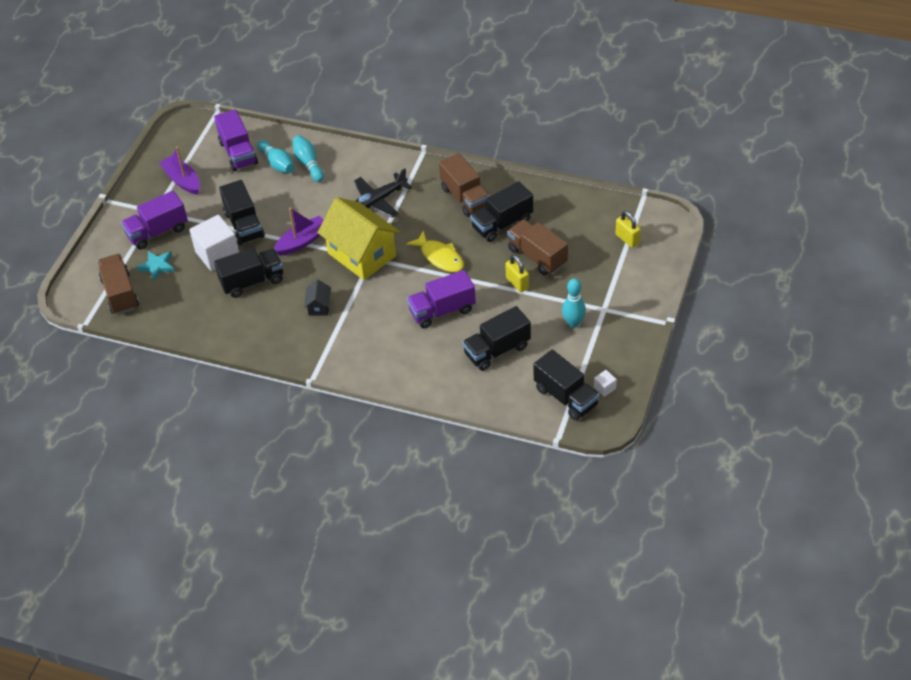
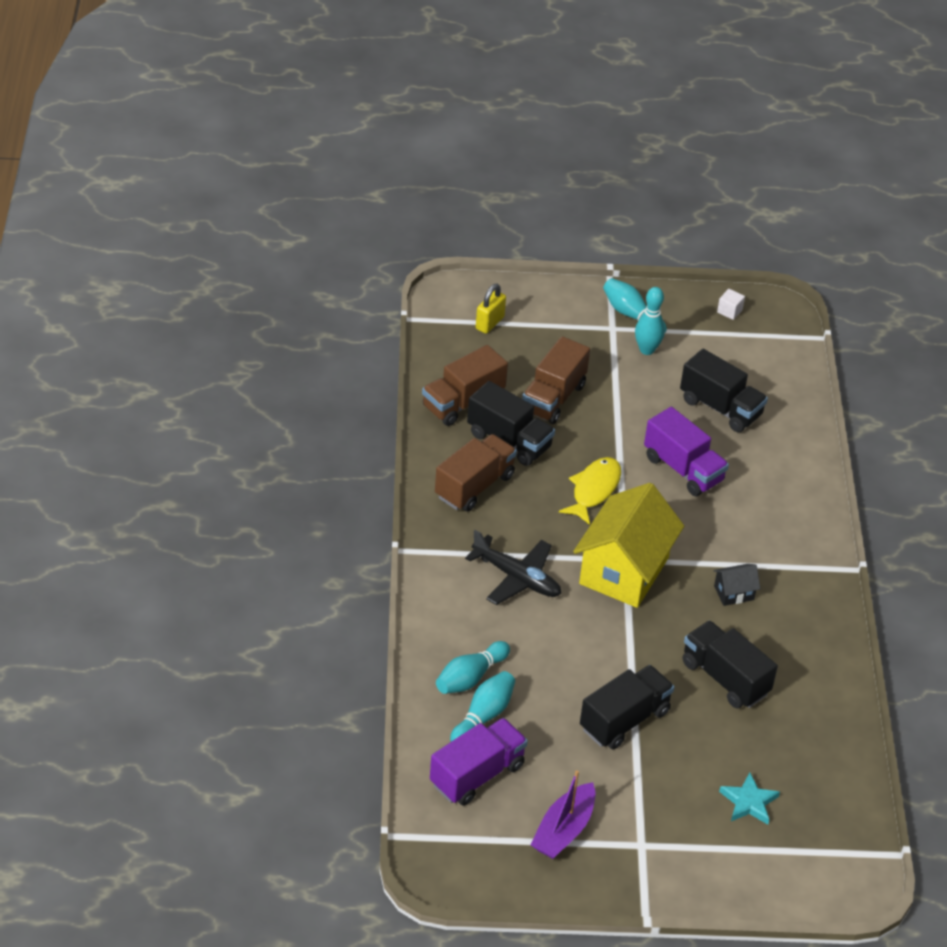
camera: 115 degrees left, 5 degrees down
(120, 293) = (819, 830): brown truck -> brown truck (463, 402)
(157, 232) = (682, 826): purple truck -> none
(217, 254) = (693, 735): white cube -> none
(302, 241) = (627, 642): purple boat -> none
(517, 283) = (606, 408): yellow padlock -> none
(566, 397) = (758, 340): black truck -> none
(615, 324) = (631, 315): none -> turquoise bowling pin

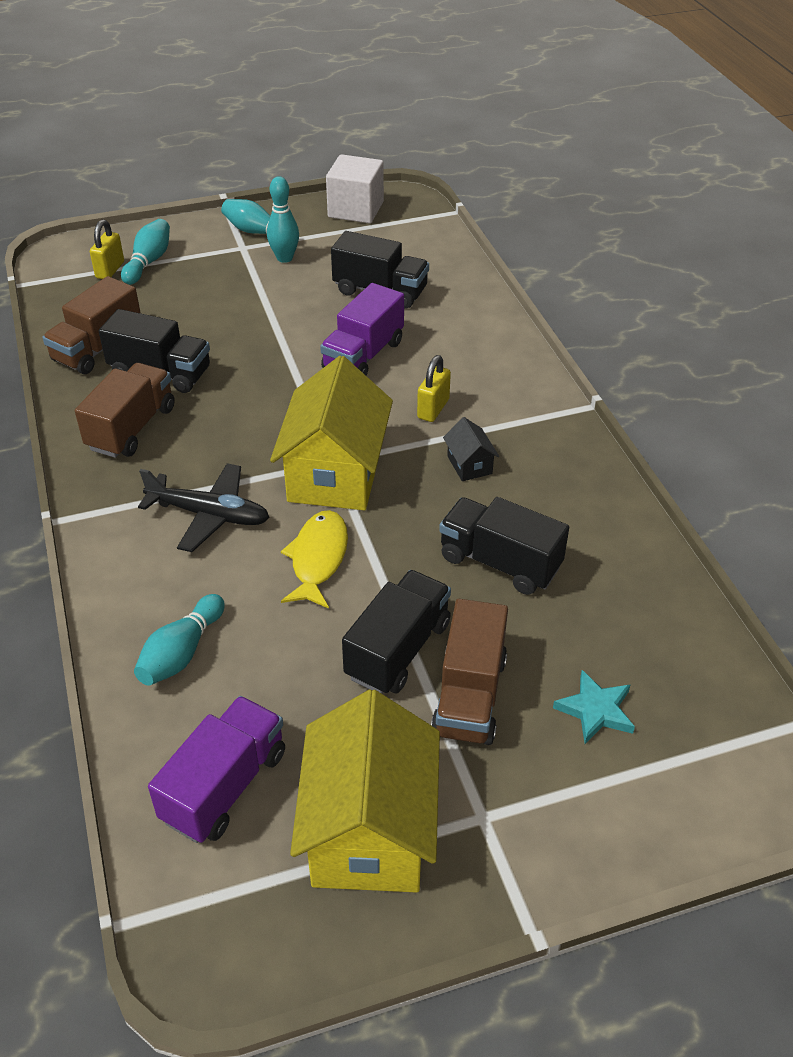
camera: 15 degrees left, 0 degrees up
(483, 716) = (212, 700): turquoise bowling pin -> turquoise bowling pin (148, 262)
(553, 398) = (198, 322): brown truck -> brown truck (469, 696)
(563, 830) = (369, 831): purple boat -> yellow house
(594, 490) = (272, 399): yellow fish -> yellow fish (318, 558)
(683, 469) = (363, 355): purple truck -> purple truck turned 90 degrees clockwise
(723, 535) = (433, 409): none -> yellow padlock
(729, 311) = (355, 209): white cube -> white cube, size x2.29
(734, 593) = (469, 465): black house -> black house turned 75 degrees counterclockwise

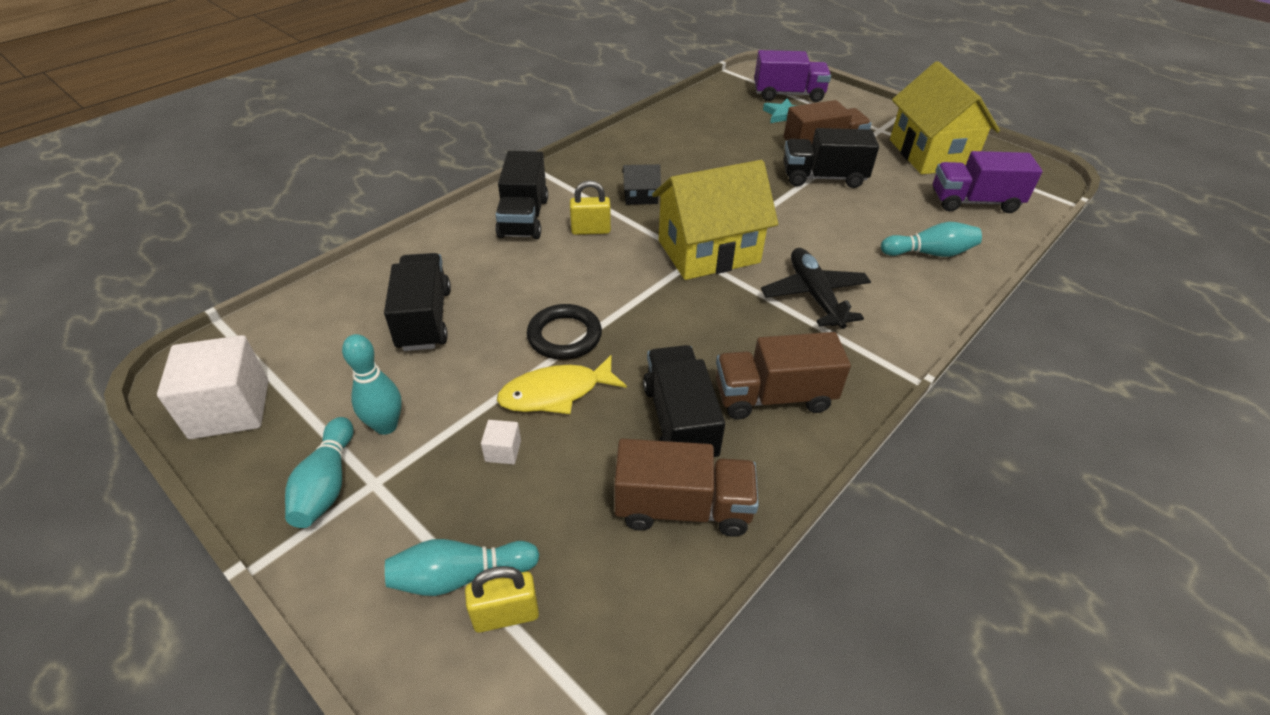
camera: 120 degrees left, 0 degrees up
(217, 295) = (503, 451): none -> white cube
(299, 349) = (564, 336): none -> black ring
(318, 558) = (794, 229): yellow fish -> yellow fish (556, 393)
(363, 355) = (545, 291): purple truck -> purple truck (788, 95)
(369, 831) = (930, 154): yellow house -> yellow house turned 75 degrees counterclockwise
(469, 465) = (640, 197): black house -> black house turned 45 degrees clockwise
(500, 562) = (719, 163): black truck -> black truck (523, 217)

